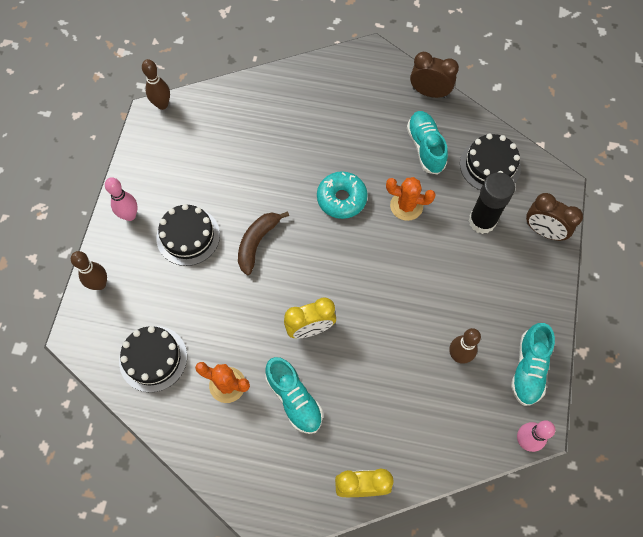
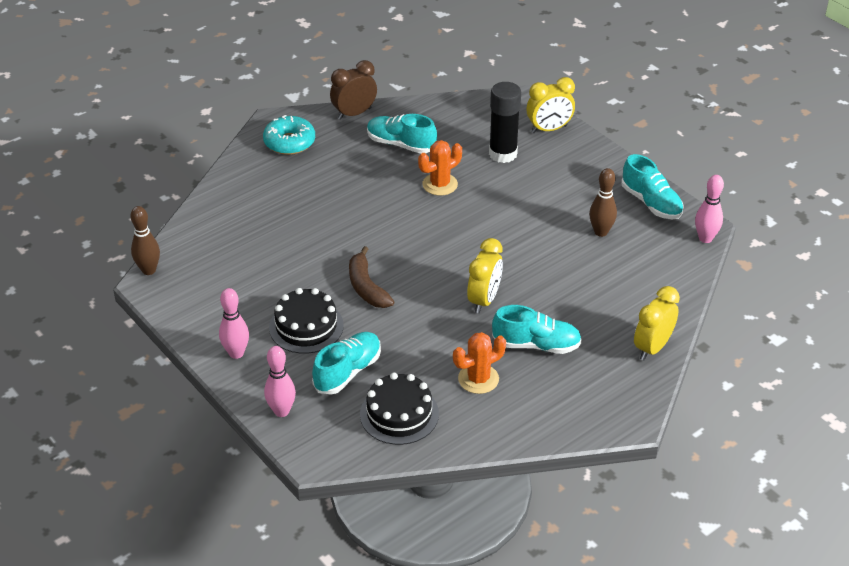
camera: 50 degrees left, 25 degrees down
(100, 284) = (281, 411): brown bowling pin -> pink bowling pin
(167, 295) = (348, 372): none -> turquoise shoe
(341, 199) = (388, 215): turquoise donut -> turquoise donut (289, 142)
(490, 165) = (460, 122): black cake -> none
(543, 231) = (549, 129): brown clock -> yellow clock

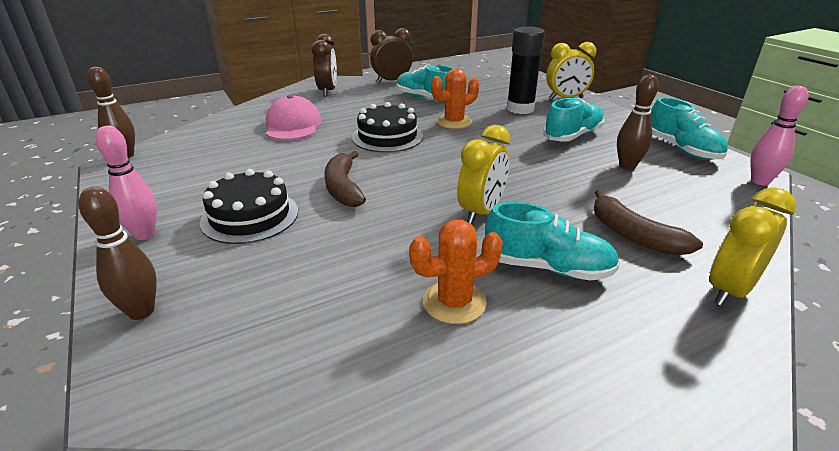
camera: 10 degrees right, 10 degrees down
(281, 411) = (141, 311): pink bowling pin -> brown bowling pin
(282, 208) = (293, 125): none -> pink cap
(289, 142) = (327, 91): turquoise donut -> brown clock
(348, 372) = (269, 271): turquoise shoe -> turquoise shoe (572, 136)
(399, 414) = (313, 339): black cake -> black cake (387, 137)
(597, 309) = (633, 235): none -> brown banana

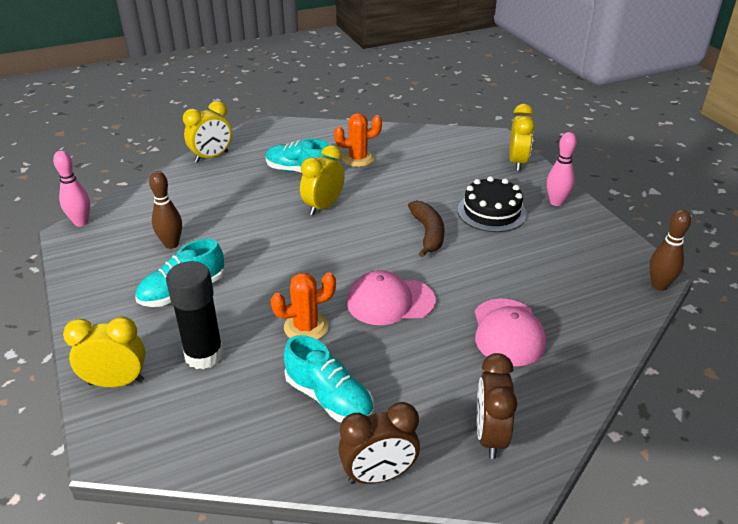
camera: 175 degrees left, 5 degrees up
(141, 311) = (517, 162): brown bowling pin -> yellow clock
(387, 137) = (390, 301): black cake -> pink cap
(633, 235) = (231, 186): brown banana -> none
(681, 149) = (93, 263): turquoise shoe -> none

